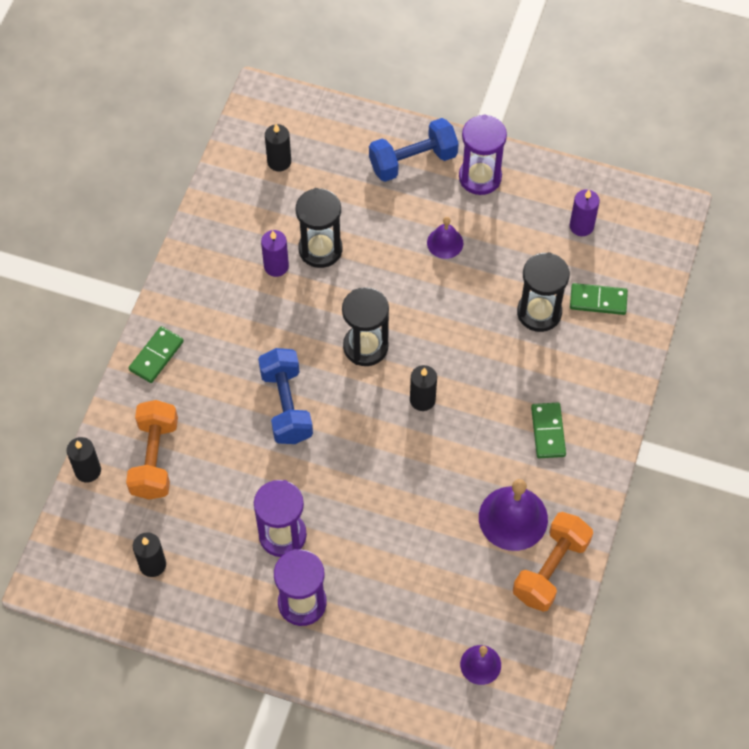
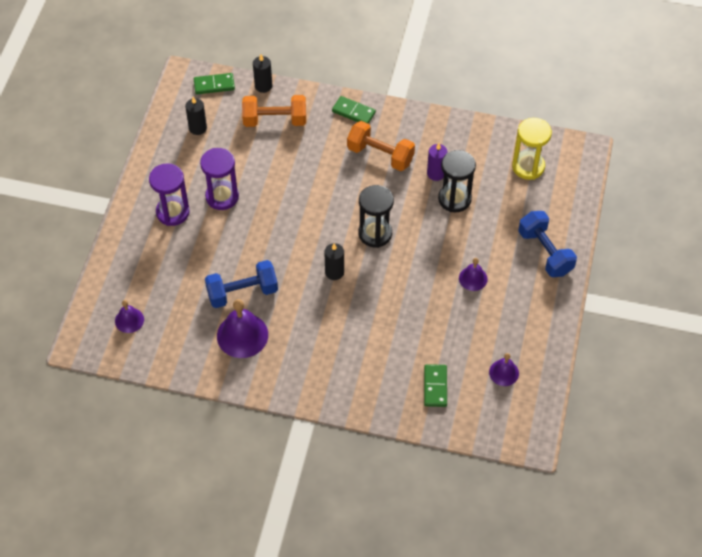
camera: 85 degrees right, 5 degrees down
(279, 161) = (528, 167): black candle -> yellow hourglass
(286, 405) = (322, 190): blue dumbbell -> blue dumbbell (242, 292)
(480, 177) = (538, 299): purple hourglass -> none
(539, 312) = (418, 345): black hourglass -> none
(548, 431) = (315, 355): green domino -> green domino (214, 85)
(550, 569) = (202, 361): orange dumbbell -> orange dumbbell (380, 155)
(581, 226) = (504, 372): purple candle -> purple bell

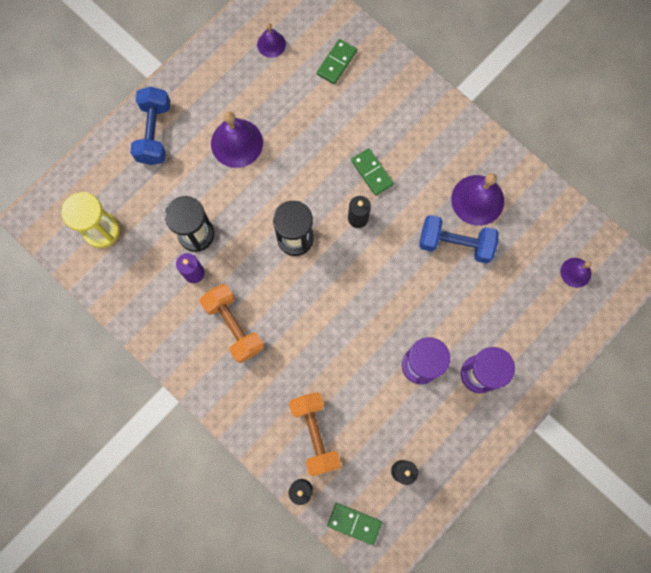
camera: 150 degrees left, 20 degrees up
(275, 120) = (315, 434): orange dumbbell -> orange dumbbell turned 45 degrees clockwise
(353, 112) = (227, 397): green domino -> green domino (372, 172)
(473, 278) = (236, 143): purple bell -> purple bell, size x1.76

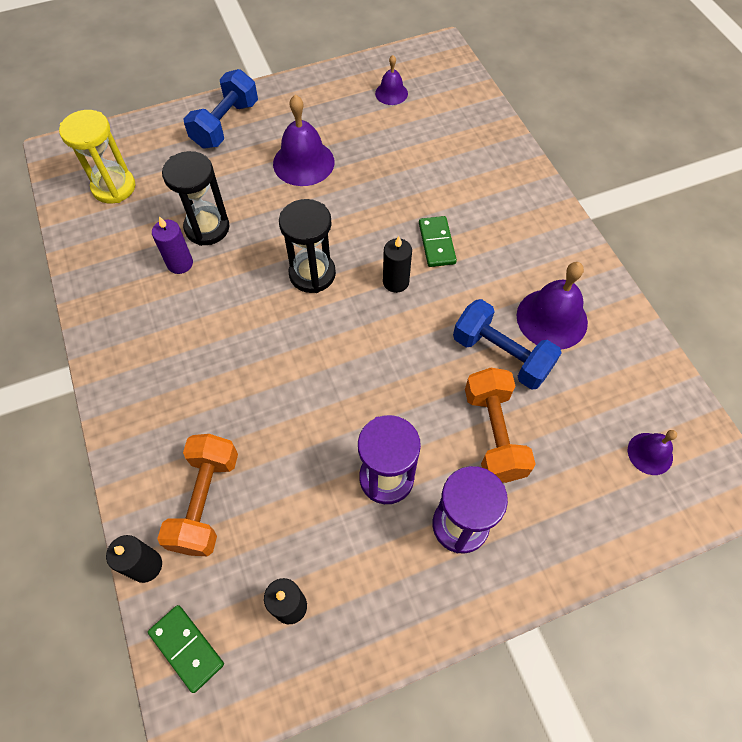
camera: 25 degrees right, 15 degrees down
(234, 326) = (188, 335): orange dumbbell -> orange dumbbell (493, 434)
(337, 63) = (452, 131): green domino -> none

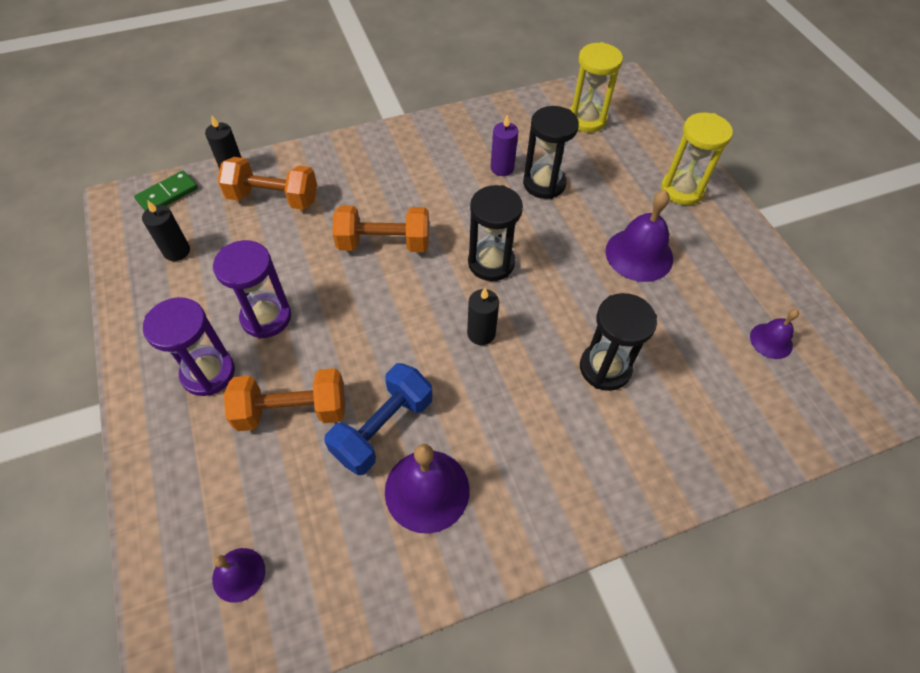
camera: 90 degrees right, 5 degrees down
(225, 124) = (682, 190): blue dumbbell -> yellow hourglass
(284, 371) = (384, 243): none -> orange dumbbell
(425, 195) = (605, 368): none -> black hourglass
(437, 243) = (534, 376): green domino -> none

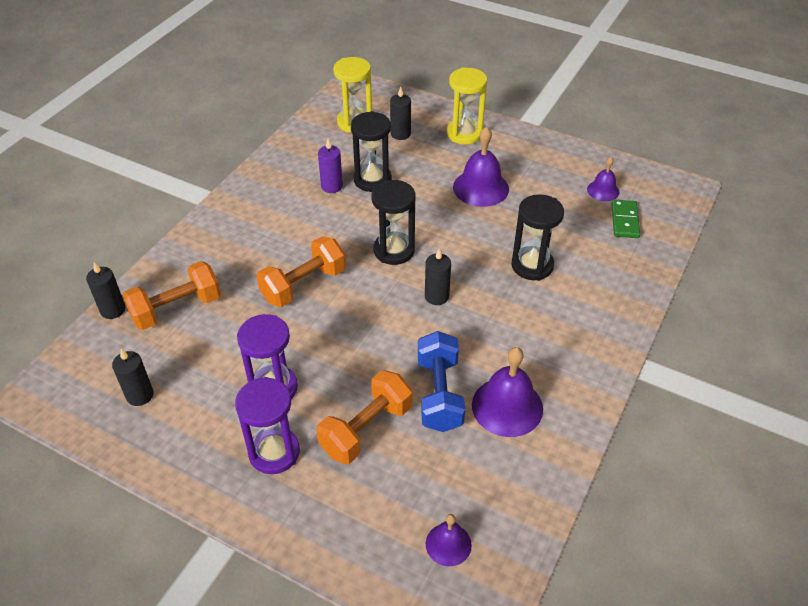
camera: 40 degrees left, 10 degrees down
(167, 194) = (76, 362): green domino -> green domino (625, 221)
(617, 154) = (400, 134): none -> black candle

